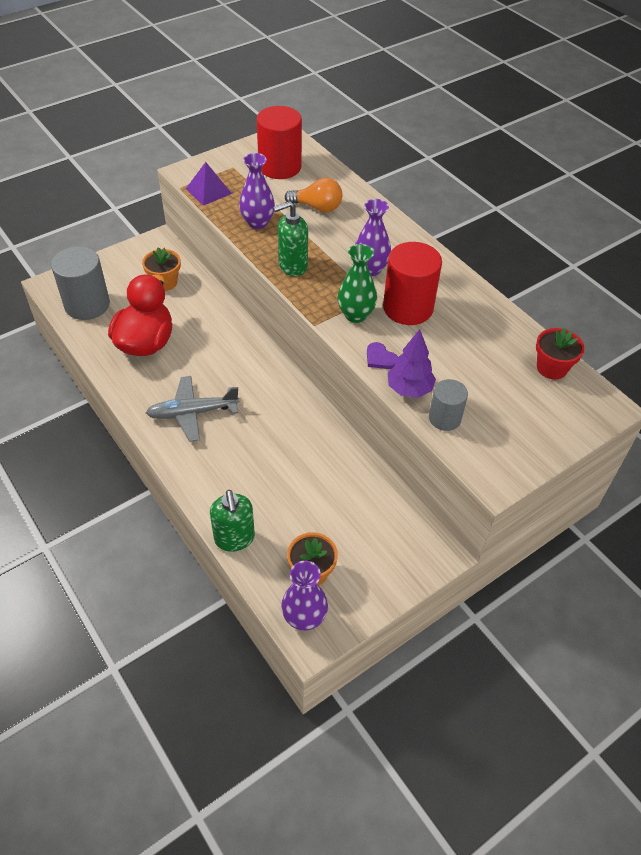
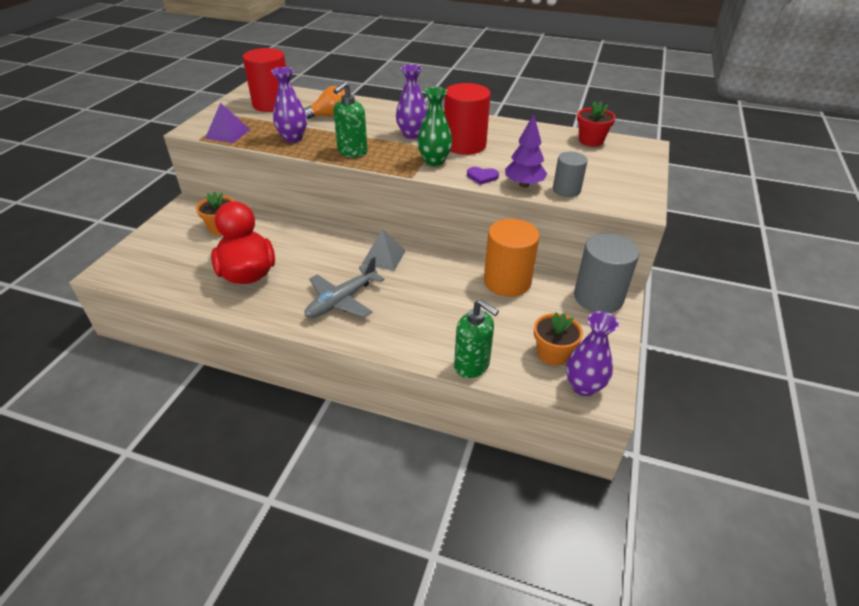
camera: 35 degrees left, 10 degrees down
(87, 305) = (161, 271): grey cylinder -> grey cylinder (598, 297)
(267, 386) = (383, 257): none -> grey pyramid
(349, 476) = (507, 281): none -> orange cylinder

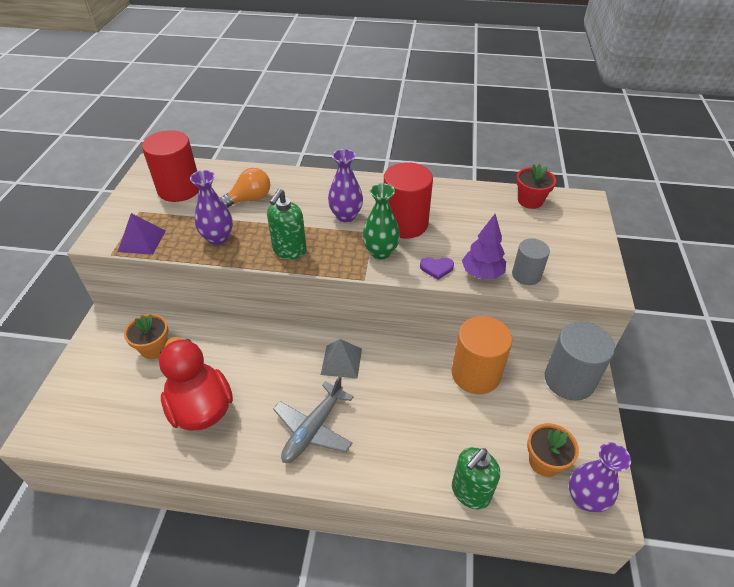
camera: 10 degrees left, 5 degrees up
(472, 365) = (470, 492): green soap dispenser -> green soap dispenser turned 105 degrees clockwise

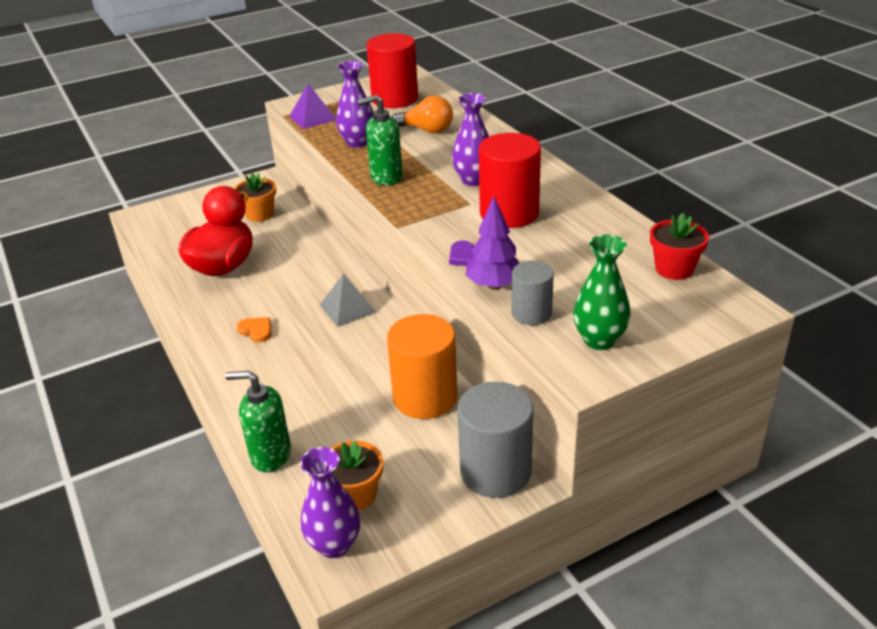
camera: 55 degrees right, 10 degrees down
(313, 428) = (256, 330): grey plane -> orange heart
(380, 252) = (446, 219): green vase -> green vase (599, 340)

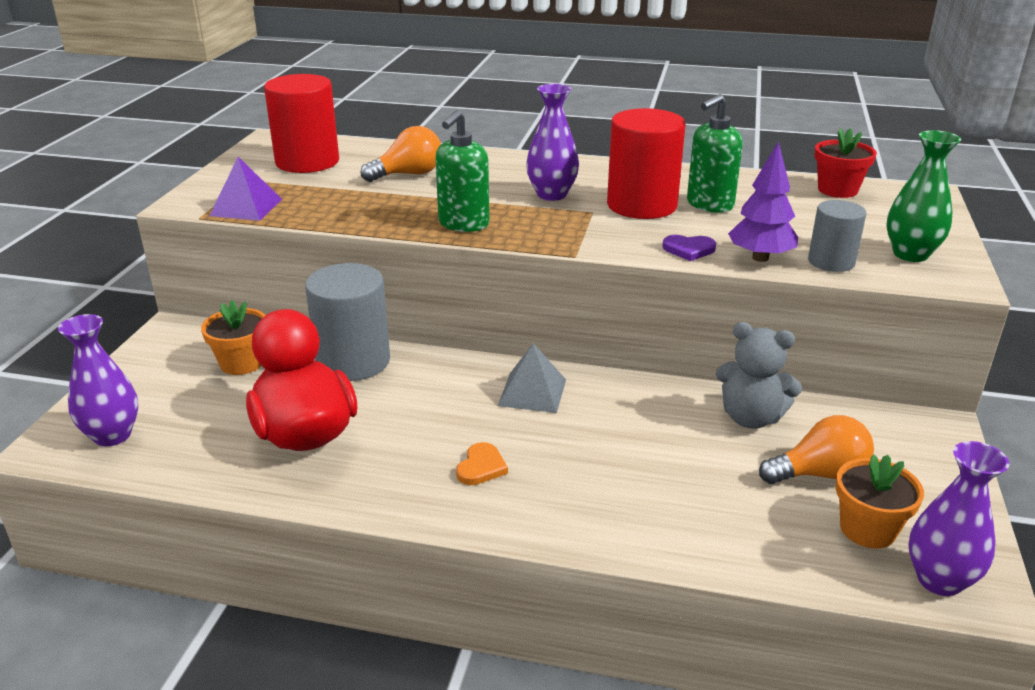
camera: 50 degrees left, 5 degrees down
(256, 330) = (481, 467): orange heart -> orange heart turned 120 degrees clockwise
(270, 455) = (738, 559): green soap dispenser -> green soap dispenser (709, 205)
(358, 142) = (358, 209): purple vase -> purple vase (112, 435)
(394, 451) = (819, 474): none -> orange light bulb
(425, 397) = (751, 418): orange cylinder -> grey teddy bear
(495, 471) = (908, 433): grey cylinder -> grey cylinder (353, 361)

